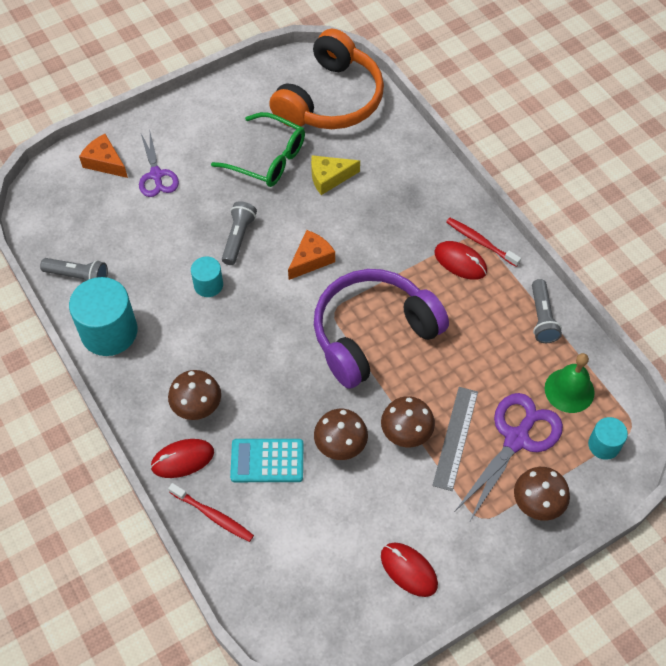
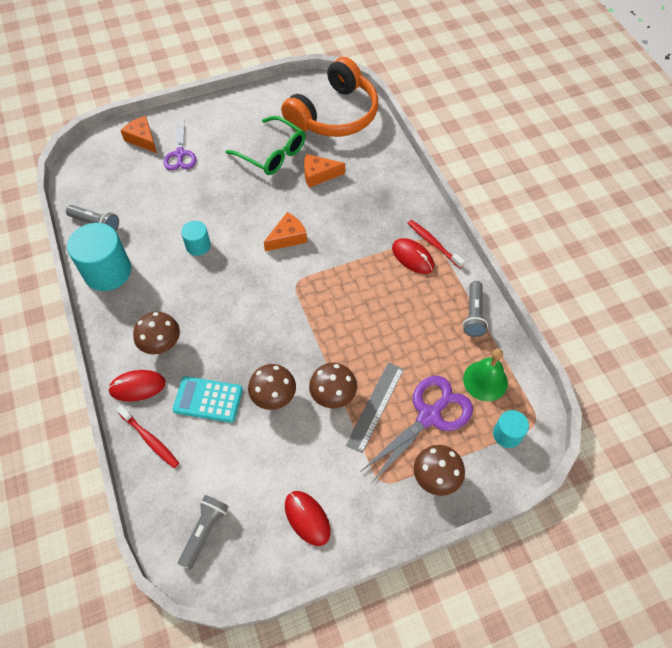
camera: 10 degrees right, 0 degrees up
(238, 238) = (232, 212): grey flashlight -> grey flashlight (204, 532)
(329, 178) = (318, 175): yellow cheese -> orange cheese
(372, 333) = (324, 306): purple headphones -> none

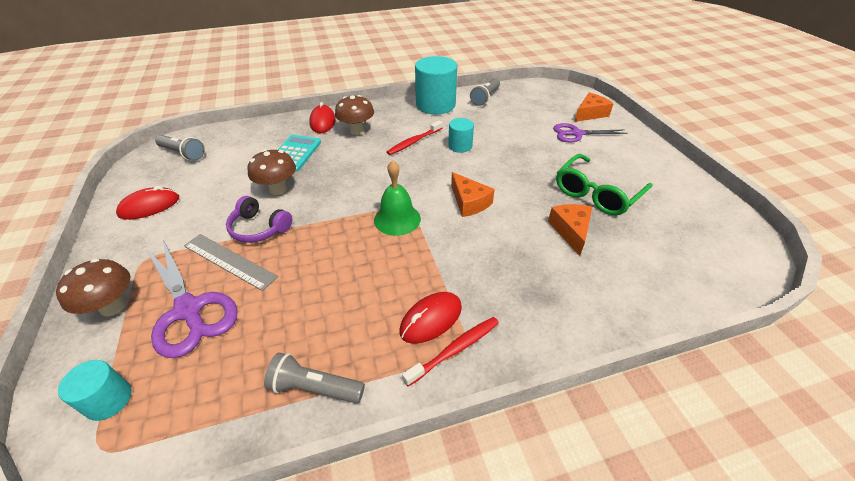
camera: 95 degrees right, 15 degrees down
(150, 439) = (274, 128): red toothbrush -> red toothbrush (414, 142)
(333, 396) = (259, 228): brown mushroom -> purple headphones
(335, 115) = (692, 252): orange headphones -> none
(485, 380) = (202, 385): green bell -> green bell (397, 219)

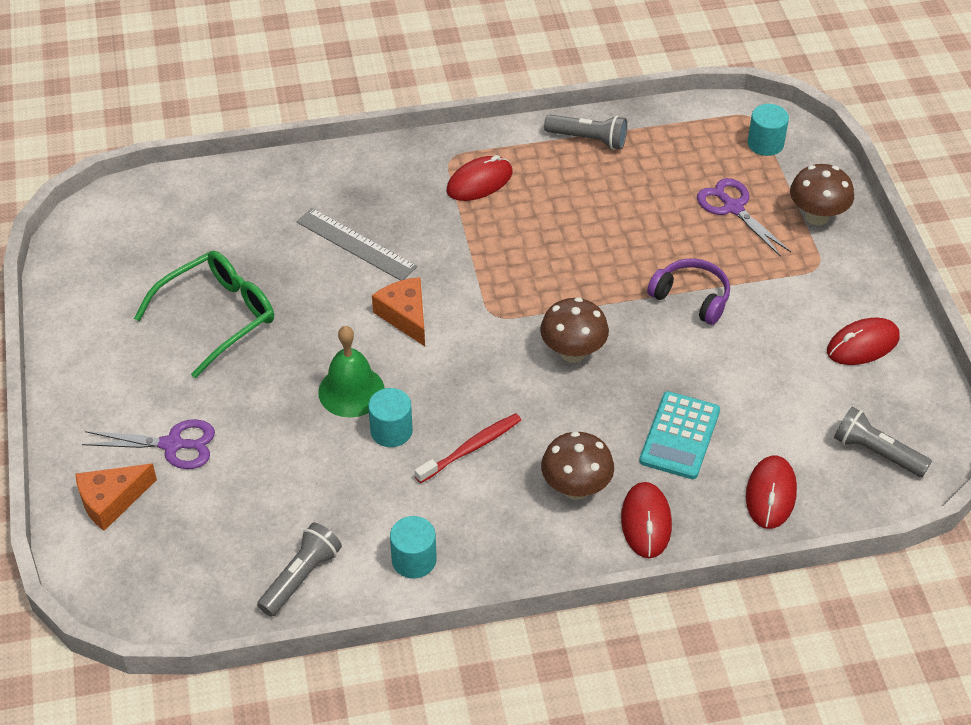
camera: 175 degrees left, 5 degrees up
(189, 310) = (733, 208): purple scissors -> purple scissors, size x0.66
(229, 261) = (712, 257): grey ruler -> grey ruler (356, 244)
(253, 134) = (771, 494): none -> red mouse
(278, 189) = (685, 361): brown mushroom -> brown mushroom (573, 352)
(397, 219) = (508, 297): green bell -> green bell (351, 391)
(435, 105) = (414, 560): turquoise cylinder -> turquoise cylinder, size x0.53
(455, 349) = (460, 156): red toothbrush -> none
(571, 231) = (287, 263): orange cheese -> none

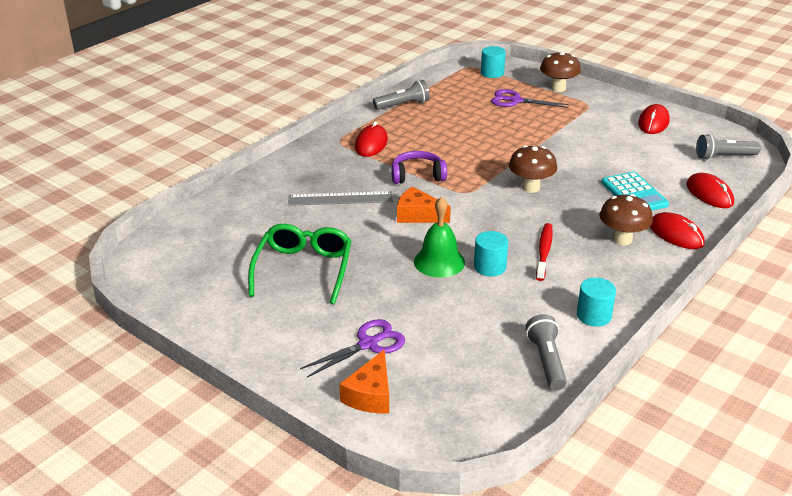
camera: 40 degrees left, 15 degrees down
(691, 297) = (551, 140): purple headphones -> purple headphones (417, 175)

